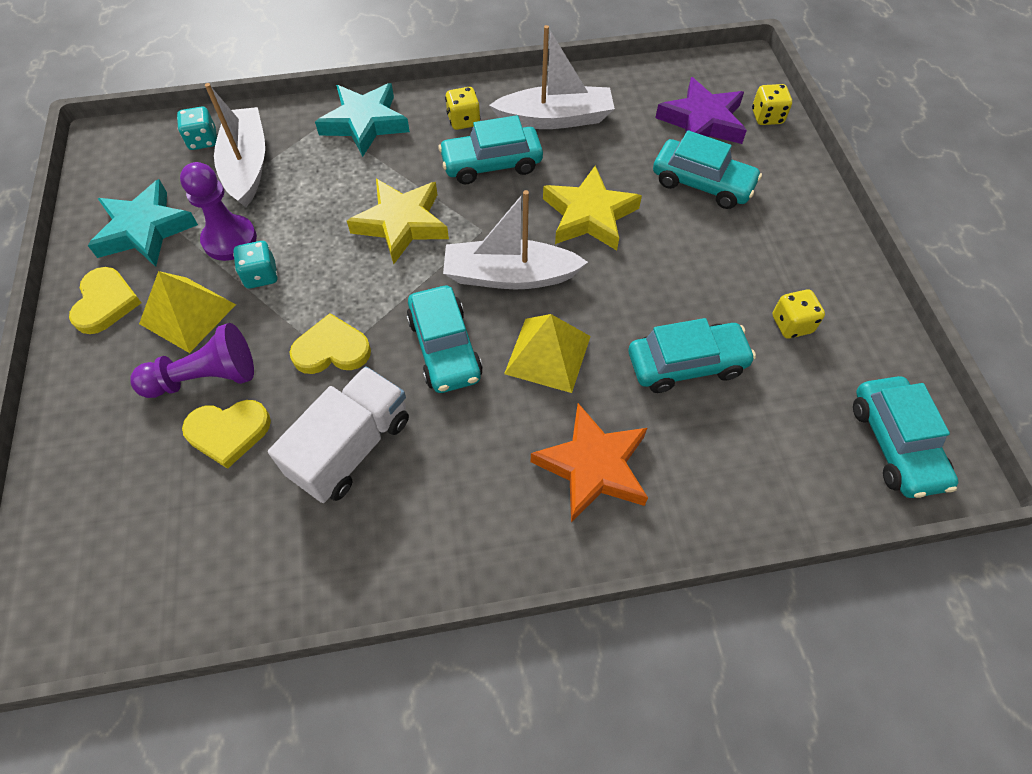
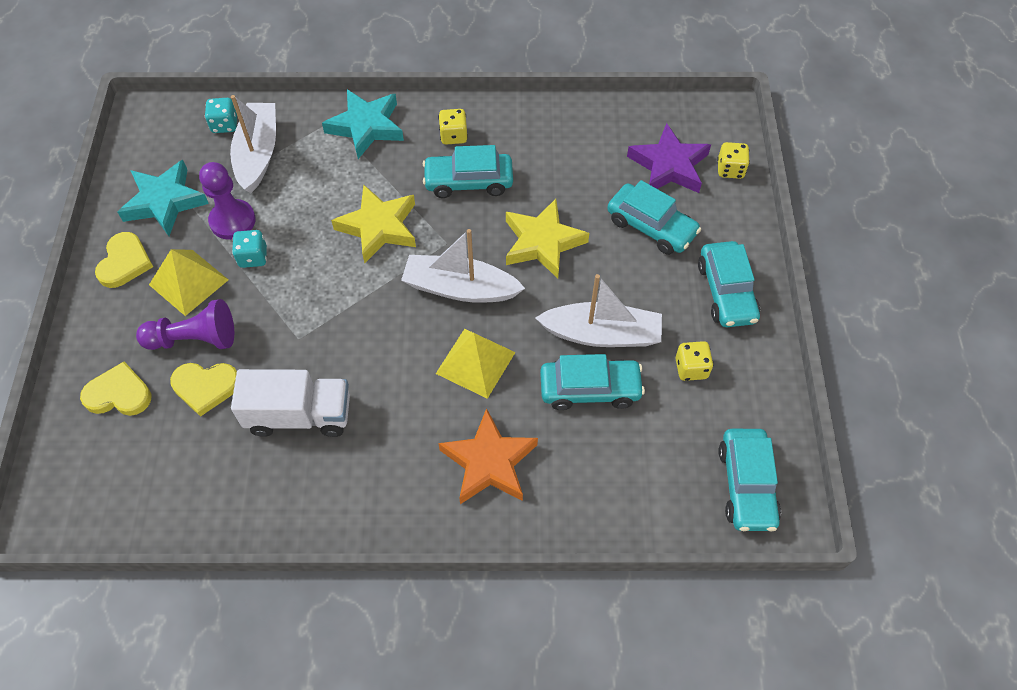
camera: 10 degrees right, 0 degrees up
(332, 349) = (299, 330): yellow heart -> yellow heart (119, 394)
(351, 447) = (299, 415): white truck -> white truck turned 45 degrees clockwise
(445, 348) = (391, 344): turquoise car -> turquoise car (726, 292)
(555, 119) = (536, 145): white boat -> white boat (602, 334)

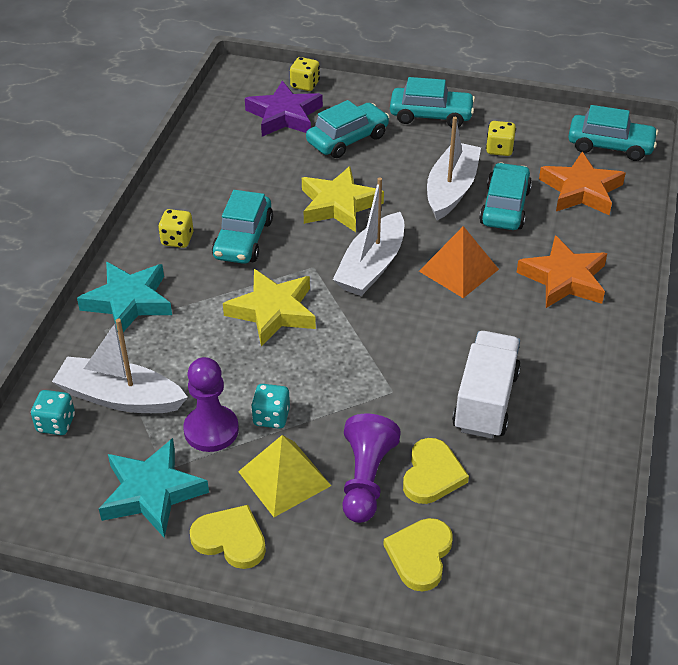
camera: 75 degrees left, 15 degrees down
(475, 363) = (459, 270): yellow pyramid -> orange pyramid
(647, 462) = (581, 190): none -> orange star

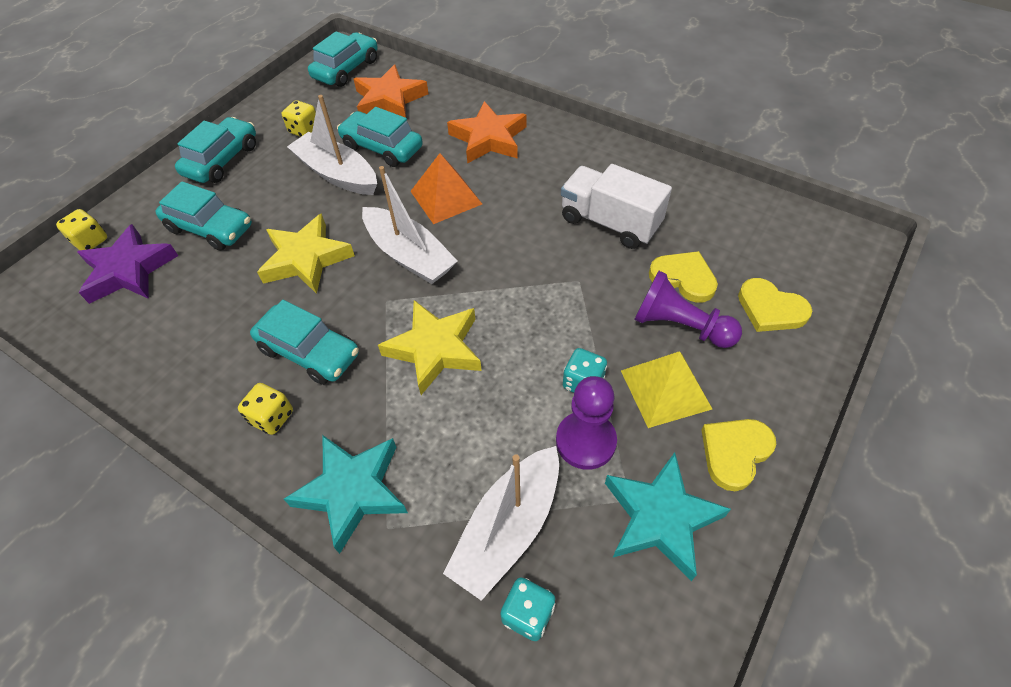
camera: 70 degrees left, 10 degrees up
(347, 139) = (210, 228): turquoise car -> turquoise car turned 135 degrees clockwise

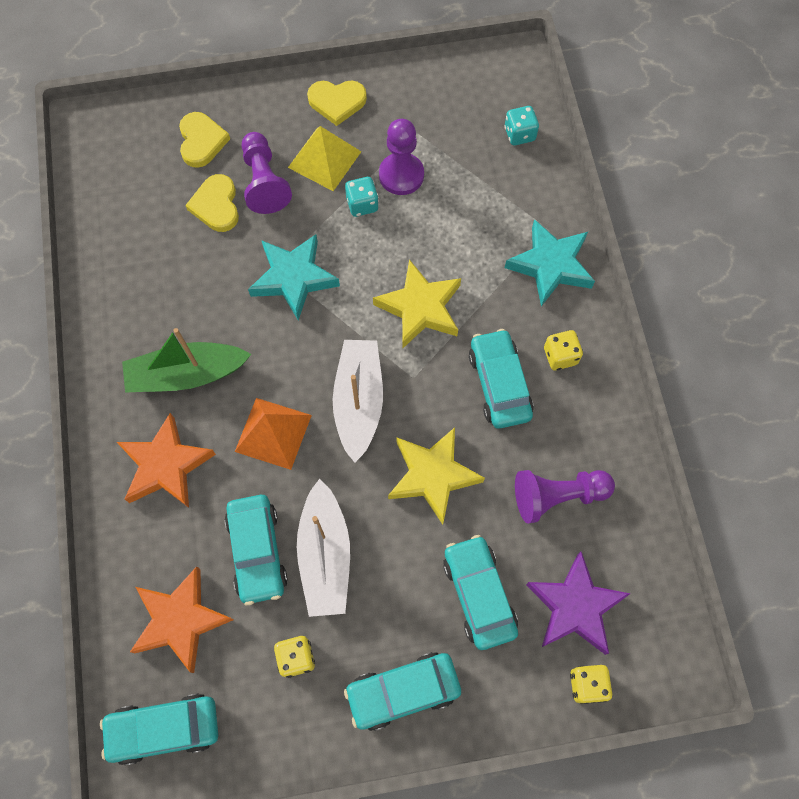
camera: 135 degrees left, 15 degrees up
(192, 319) = (557, 496): none -> purple pawn
(508, 528) = (489, 174): white boat -> none
(543, 180) = (187, 374): none -> green boat
(609, 222) = (197, 289): white truck -> none
(660, 518) = (412, 112): turquoise star -> turquoise star (294, 278)

